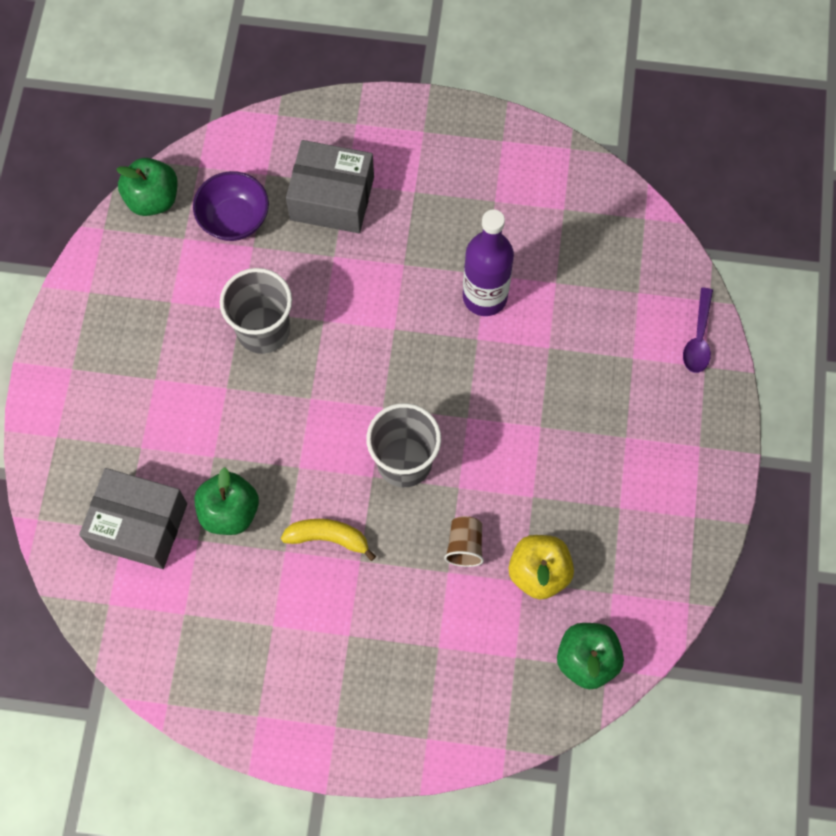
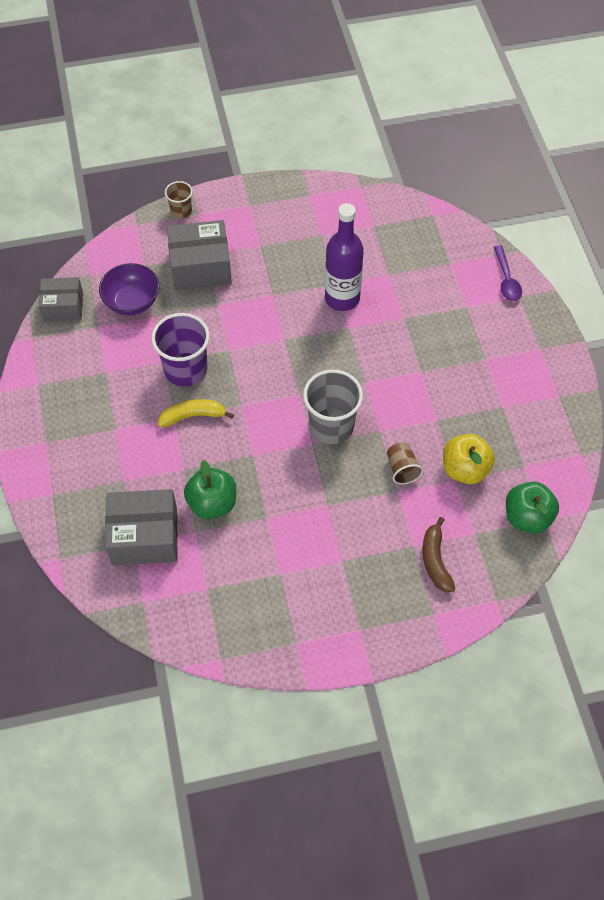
camera: 20 degrees left, 10 degrees down
(153, 199) = (63, 306): green apple -> grey box
(263, 330) = (185, 369): grey cup -> purple cup
(328, 538) = (296, 497): yellow banana -> yellow banana (193, 416)
(337, 113) = (181, 211): none -> brown cup
(455, 674) = (435, 560): none -> brown banana

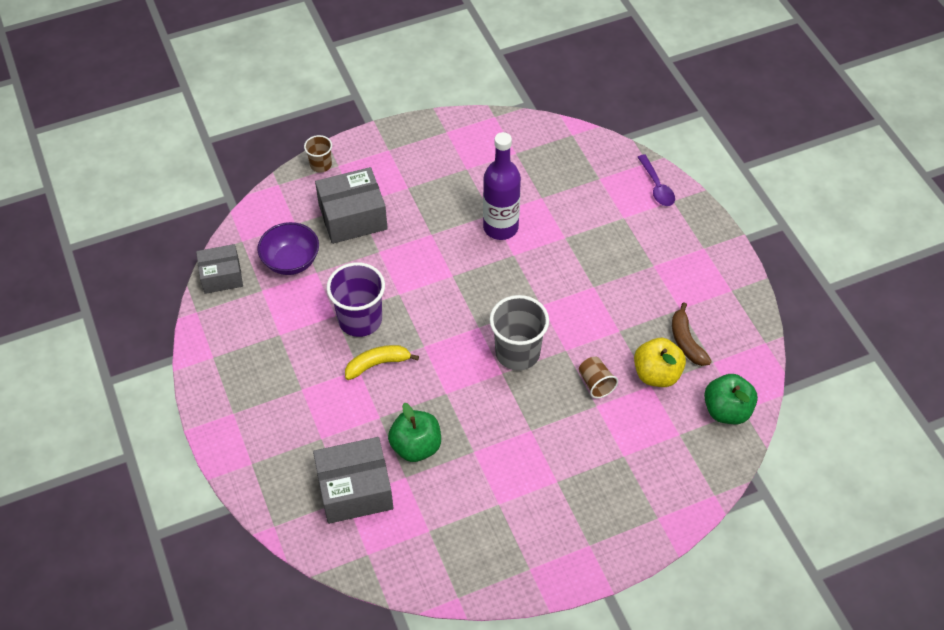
camera: 10 degrees left, 5 degrees down
(435, 560) = (647, 466): brown banana -> brown banana (686, 342)

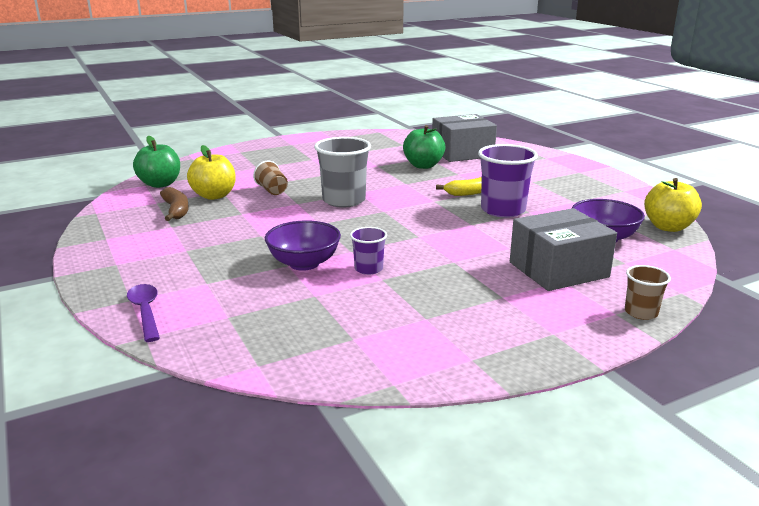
camera: 175 degrees right, 30 degrees down
(221, 276) = (668, 227): grey box -> yellow apple
(500, 227) = (368, 269): purple bottle -> purple cup
(552, 238) = (304, 263): none -> purple bowl

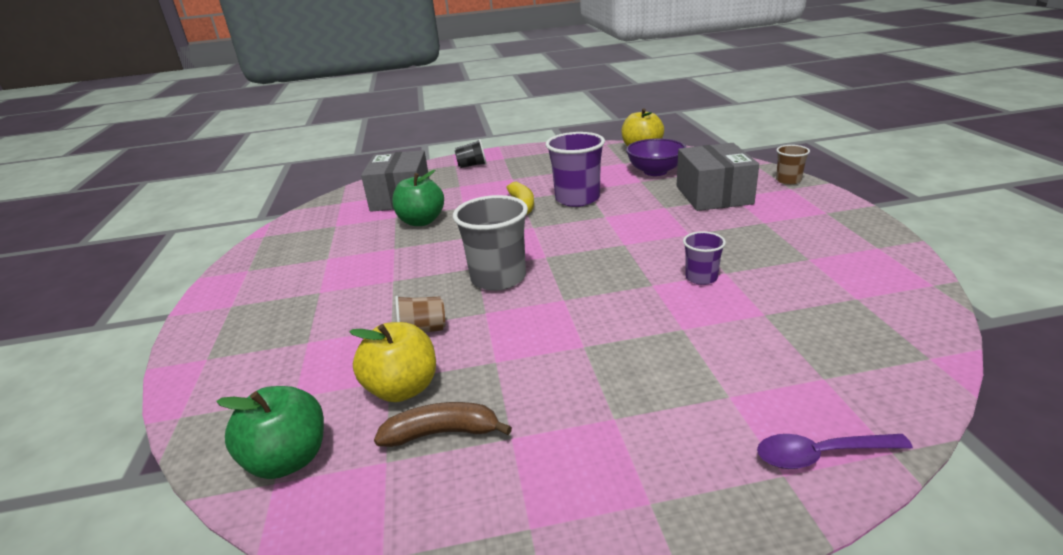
camera: 70 degrees left, 5 degrees up
(304, 263) = (680, 316): purple bowl -> none
(549, 163) = (472, 165): none -> black cup

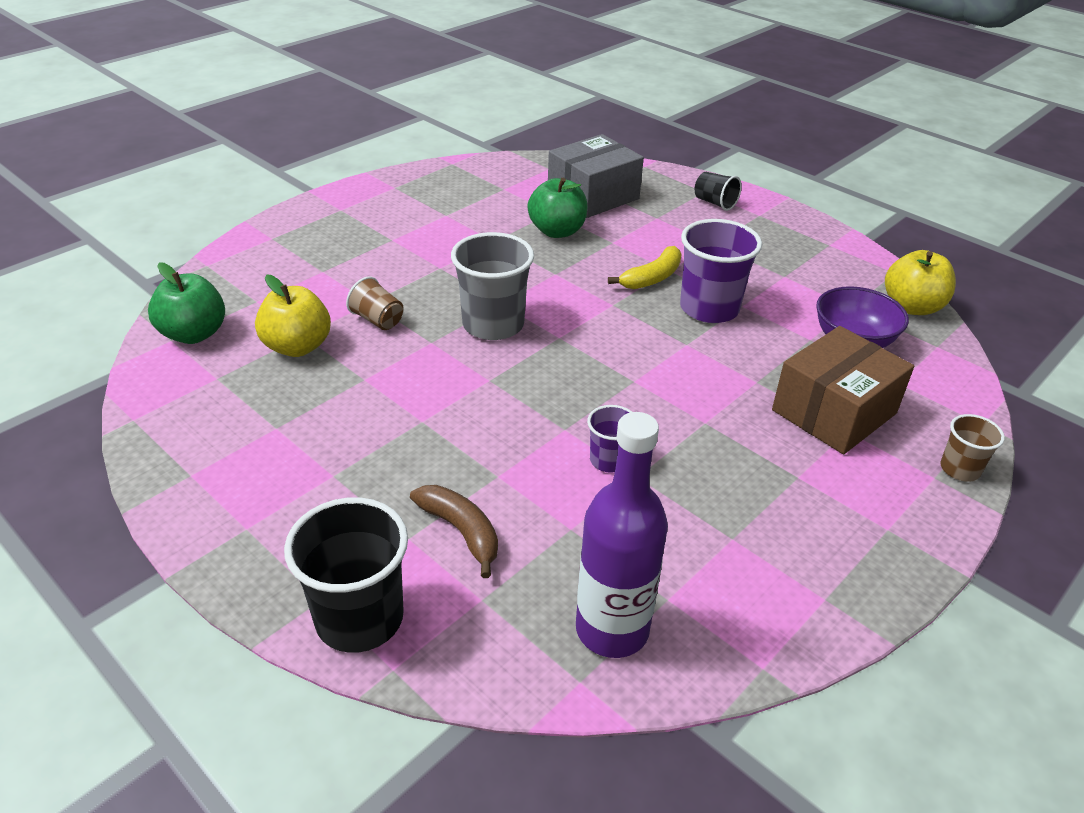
camera: 50 degrees right, 10 degrees up
(442, 433) = (260, 390): brown banana -> brown banana (461, 531)
(713, 195) = (834, 412): grey box -> brown box
(820, 455) = (359, 618): purple spoon -> black cup
(880, 328) = (612, 629): none -> purple bottle

